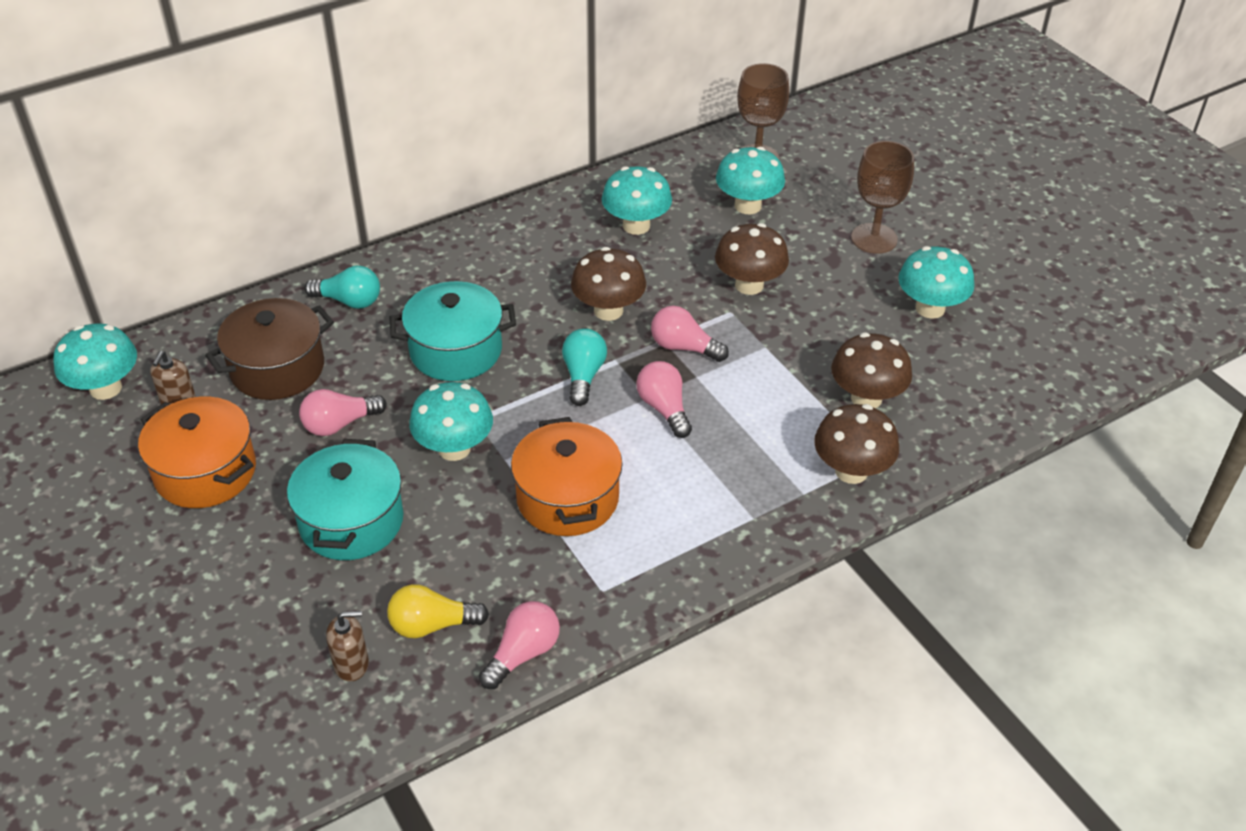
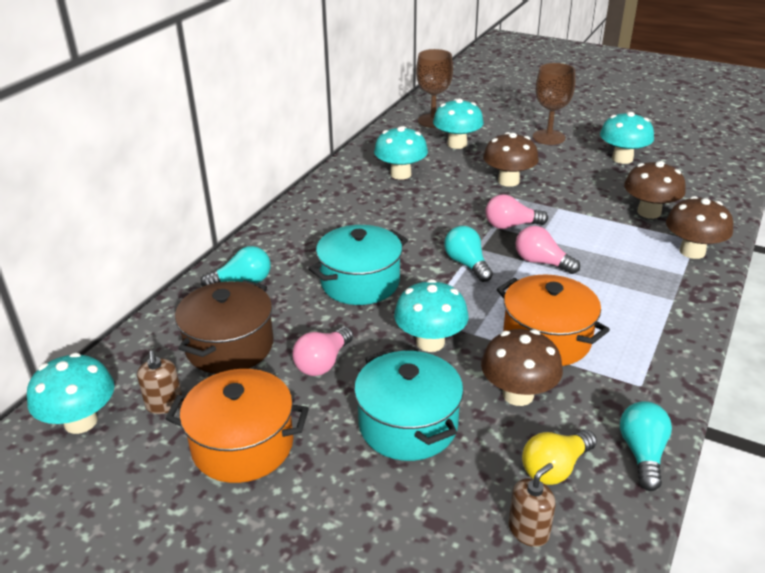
camera: 30 degrees left, 10 degrees down
(523, 653) = (642, 453): pink light bulb -> turquoise light bulb
(608, 310) = (438, 223): brown mushroom -> brown mushroom (518, 394)

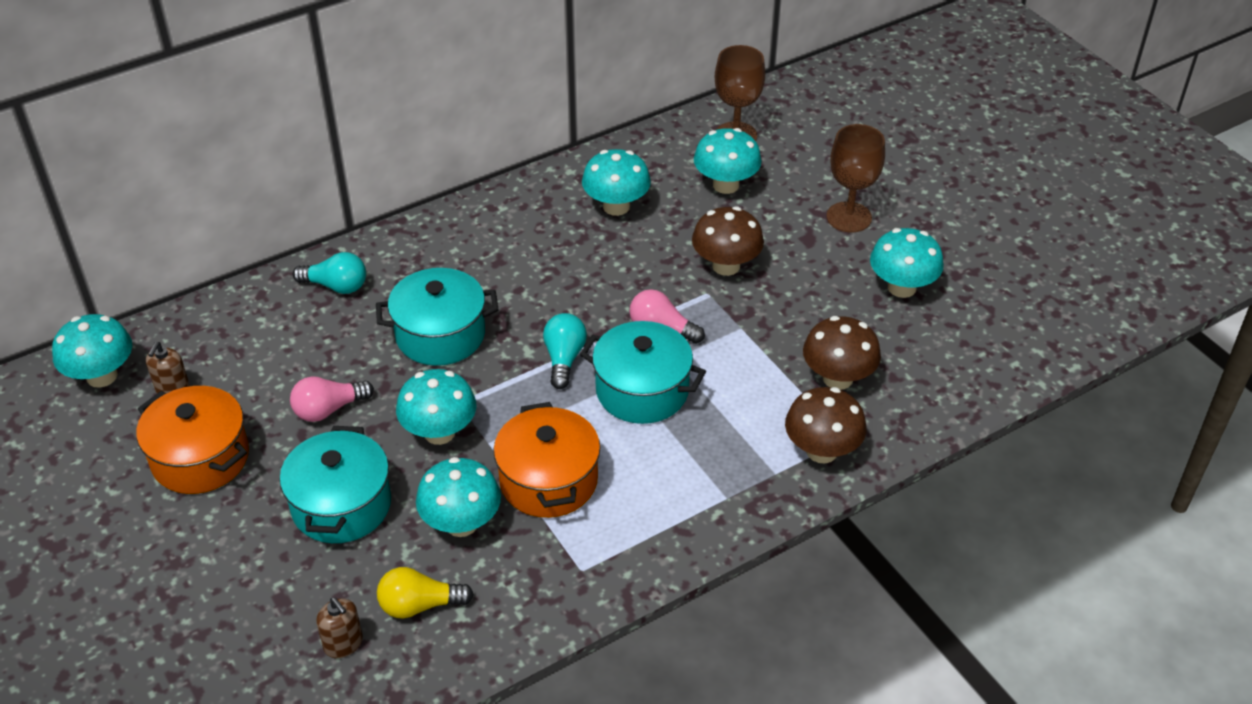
camera: 30 degrees right, 10 degrees up
(229, 346) = (267, 354): brown pot -> none
(518, 394) = (461, 523): brown mushroom -> turquoise mushroom
(528, 531) = (343, 643): brown soap dispenser -> brown soap dispenser turned 60 degrees clockwise
(541, 262) = (642, 390): pink light bulb -> turquoise pot
(642, 453) = (506, 632): turquoise light bulb -> none

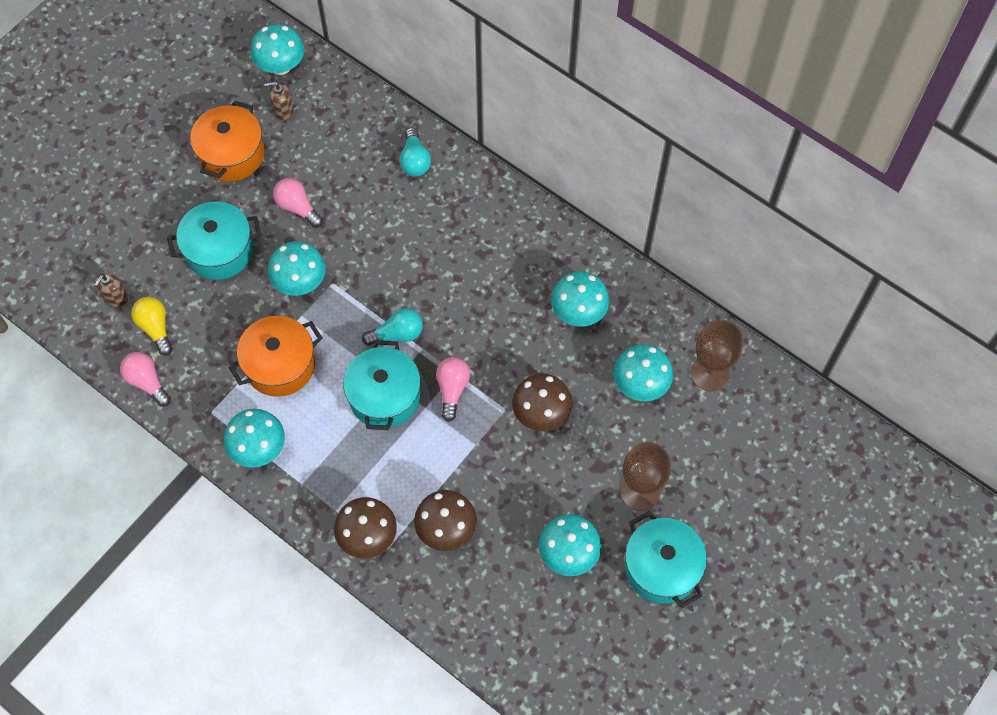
camera: 70 degrees right, 20 degrees up
(440, 335) = (391, 246): turquoise pot -> turquoise pot (661, 567)
(461, 523) = (227, 326): turquoise mushroom -> turquoise mushroom (258, 448)
(499, 634) = (147, 382): none -> pink light bulb

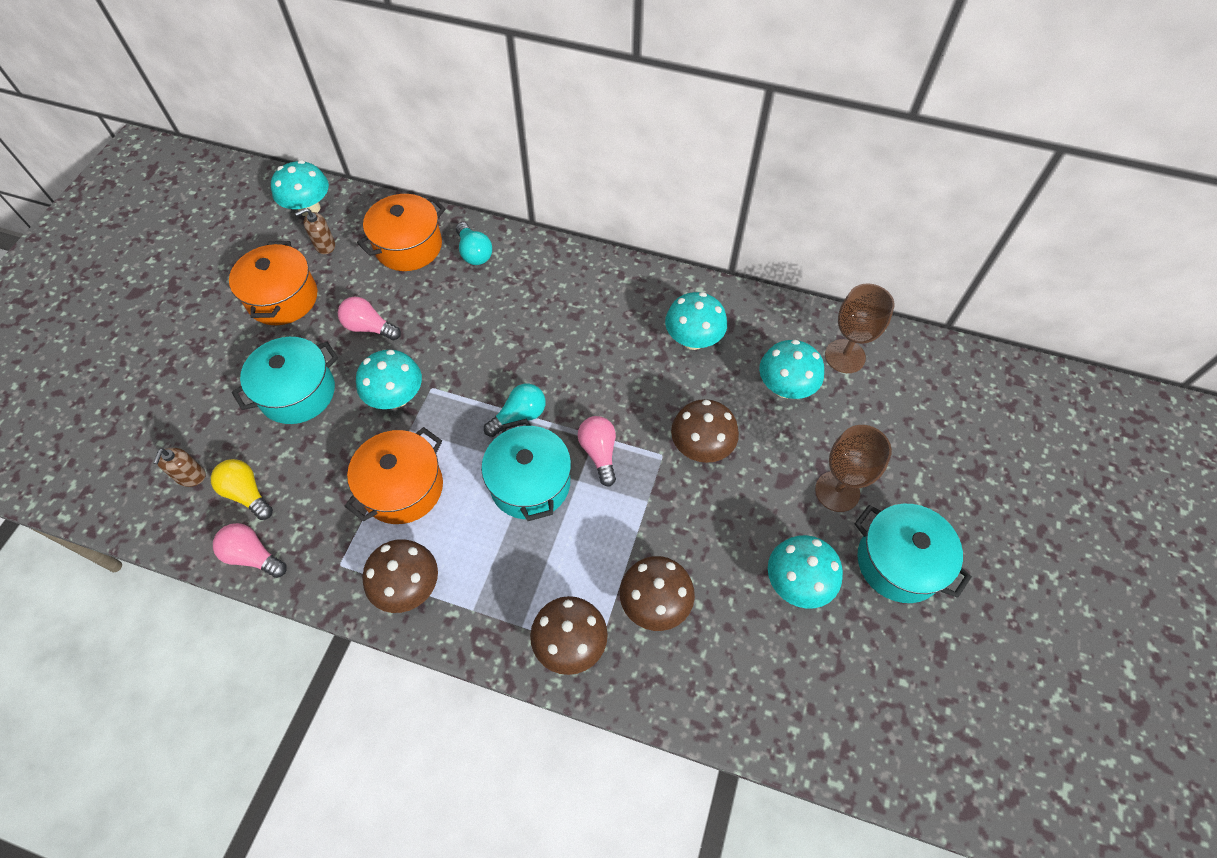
camera: 20 degrees left, 5 degrees down
(258, 448) = (408, 587): turquoise mushroom -> brown mushroom
(358, 135) = (408, 246): none -> orange pot

